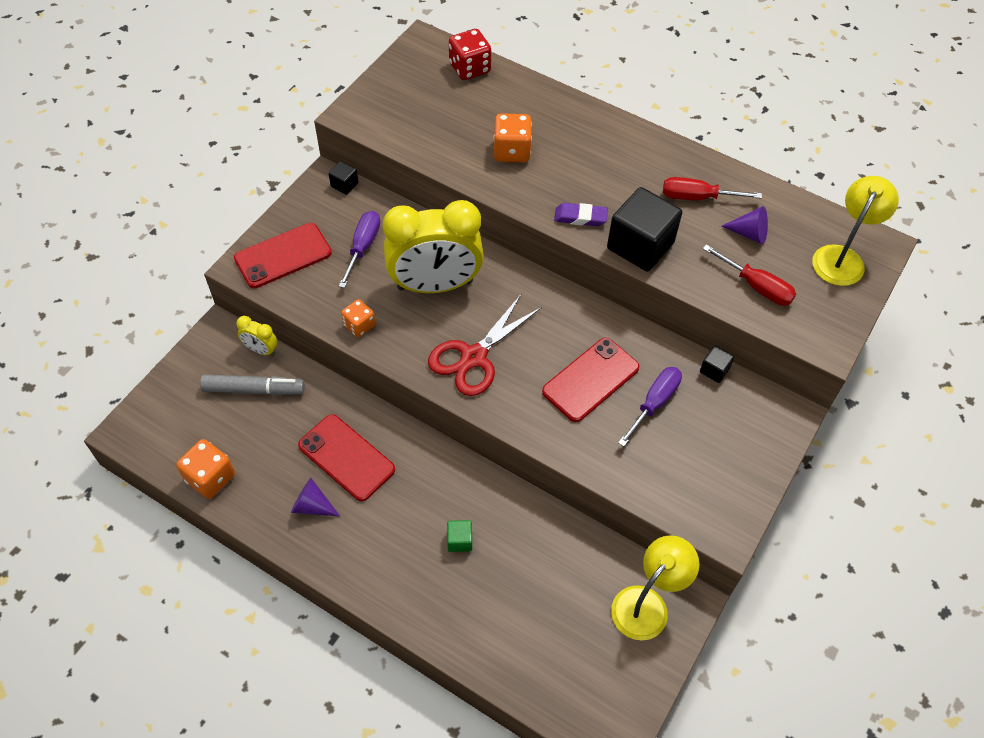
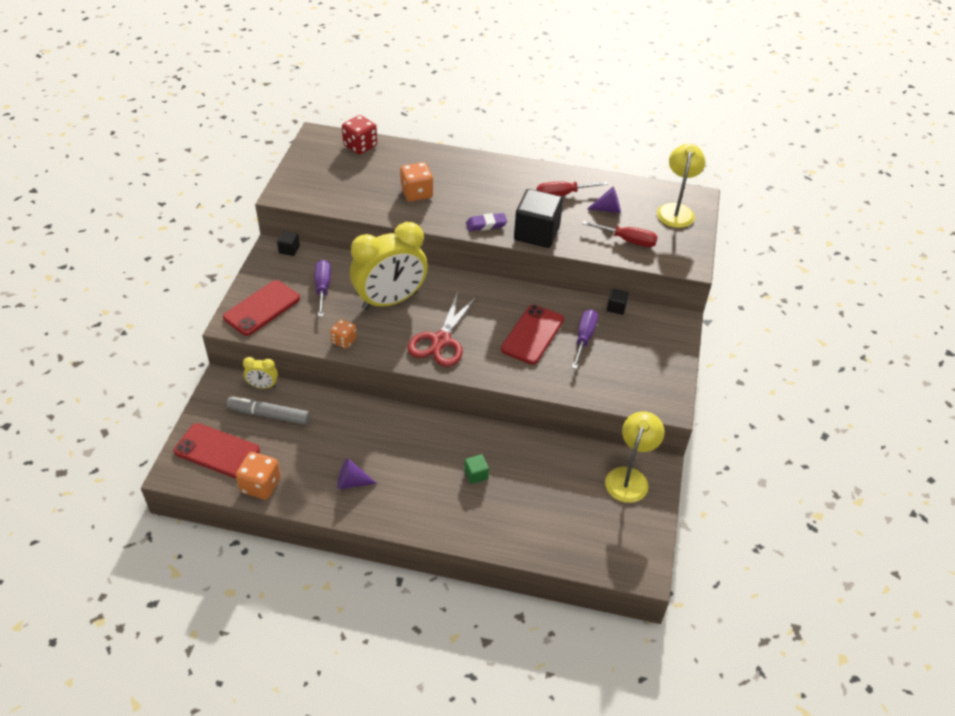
camera: 20 degrees left, 10 degrees down
(254, 390) = (269, 415): grey marker -> grey marker turned 150 degrees counterclockwise
(346, 457) = (364, 442): red phone -> red phone (217, 451)

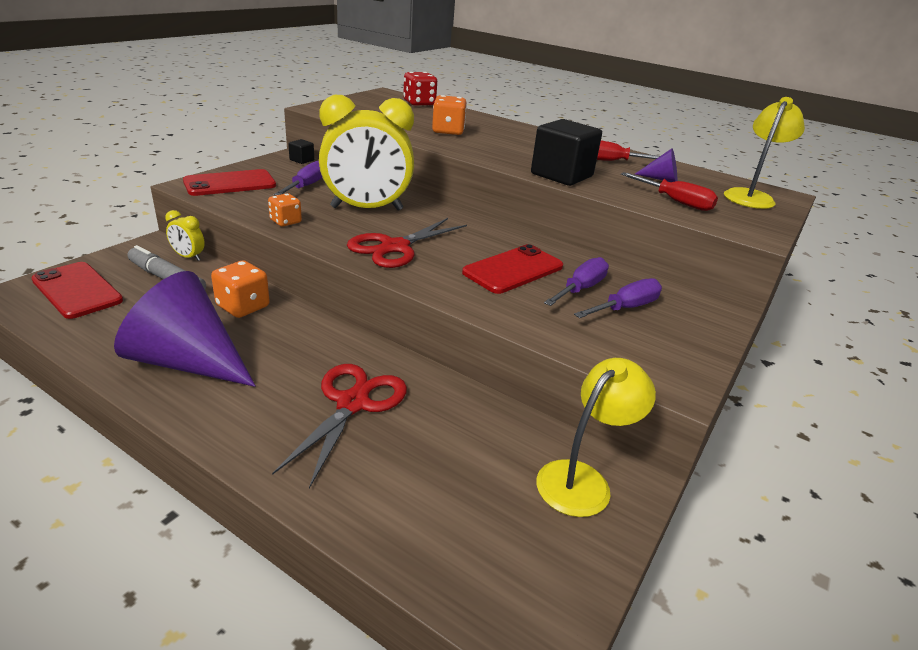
camera: 20 degrees right, 15 degrees down
(260, 485) = (82, 332): orange dice -> orange dice (243, 306)
(351, 482) = (187, 361): purple cone -> purple cone, size x2.28
(476, 474) = (353, 403): green cube -> red scissors
(486, 224) = (506, 159): purple eraser -> none
(616, 307) = (639, 275): black cube -> none
(618, 347) = (625, 308): none -> purple screwdriver

